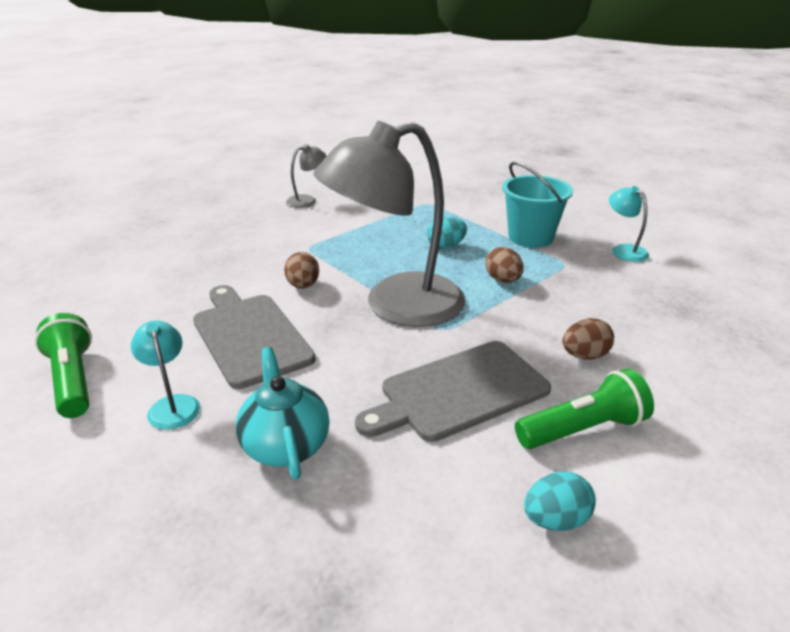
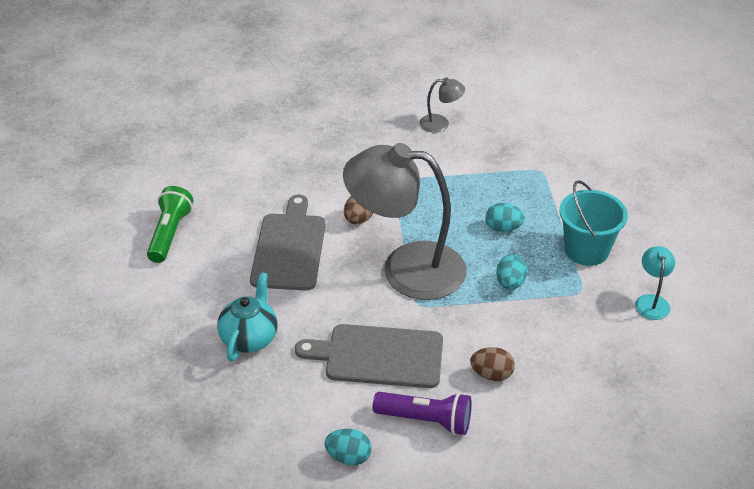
camera: 35 degrees right, 10 degrees up
(172, 405) = (210, 279): turquoise lamp -> none
(503, 280) = (510, 283): brown egg -> turquoise egg
(583, 429) = (426, 420): green flashlight -> purple flashlight

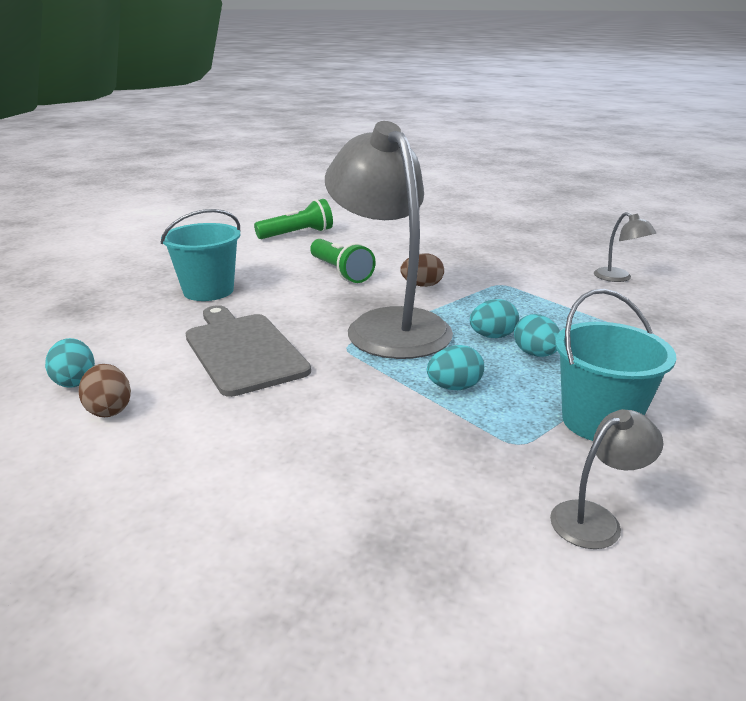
camera: 55 degrees right, 15 degrees down
(249, 338) = (208, 291): turquoise teapot -> turquoise bucket
(289, 248) = (340, 272): grey cutting board -> green flashlight
(426, 420) = (164, 408): purple flashlight -> none
(466, 232) = (492, 336): none -> turquoise egg
(491, 374) = (281, 426): brown egg -> brown egg (109, 409)
(651, 301) = (596, 519): turquoise lamp -> grey lamp

